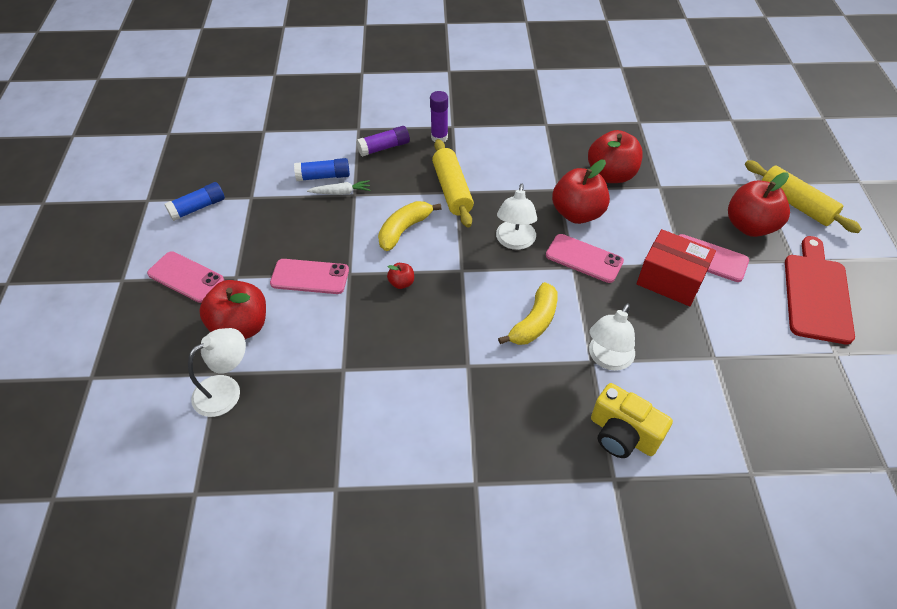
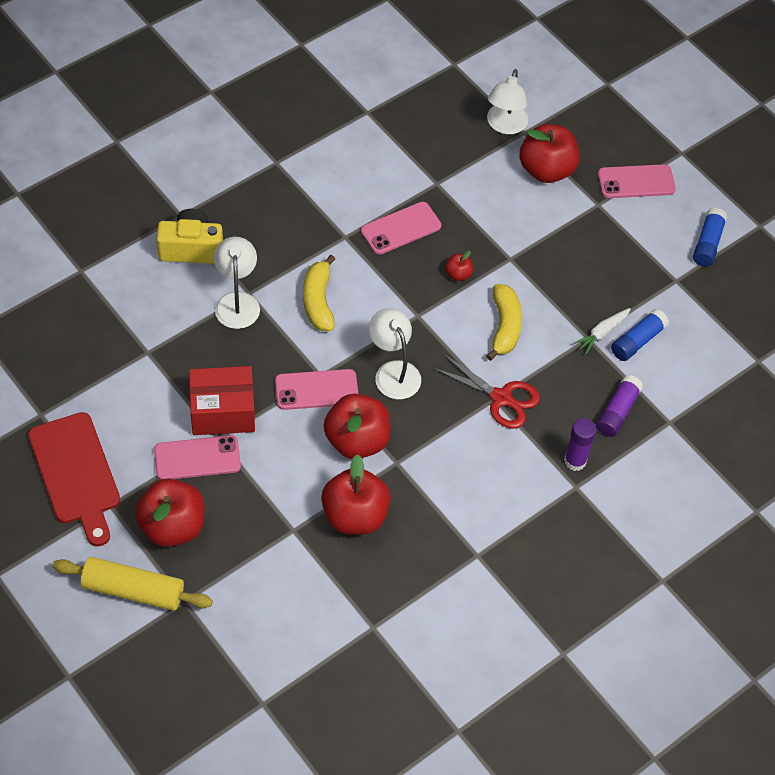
camera: 140 degrees right, 5 degrees up
(310, 277) = (539, 237): pink phone -> pink phone (400, 228)
(452, 190) = (501, 398): yellow rolling pin -> red scissors

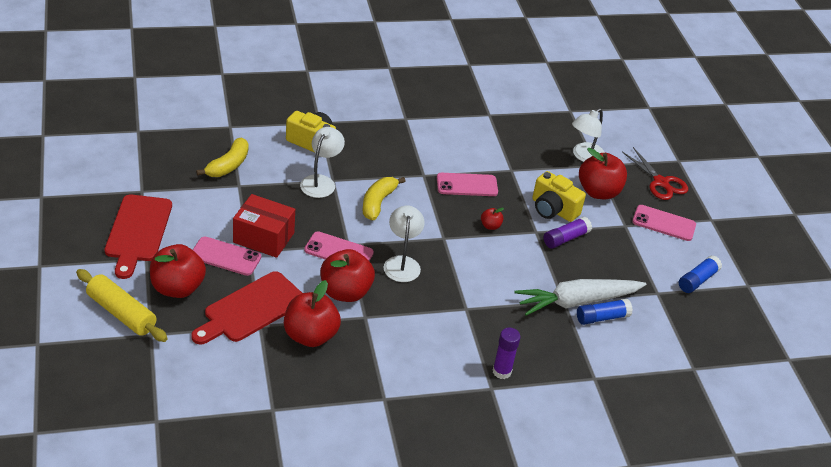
camera: 25 degrees right, 15 degrees down
(270, 514) = (251, 309): none -> red cutting board
(501, 398) = (471, 310): red scissors -> red scissors (660, 182)
(504, 327) = (504, 269): yellow banana -> yellow banana (228, 165)
(511, 218) = (553, 209): none -> yellow camera
(602, 333) = (577, 302): white carrot -> white carrot, size x2.22
(617, 412) = (556, 355): purple glue stick -> purple glue stick (565, 238)

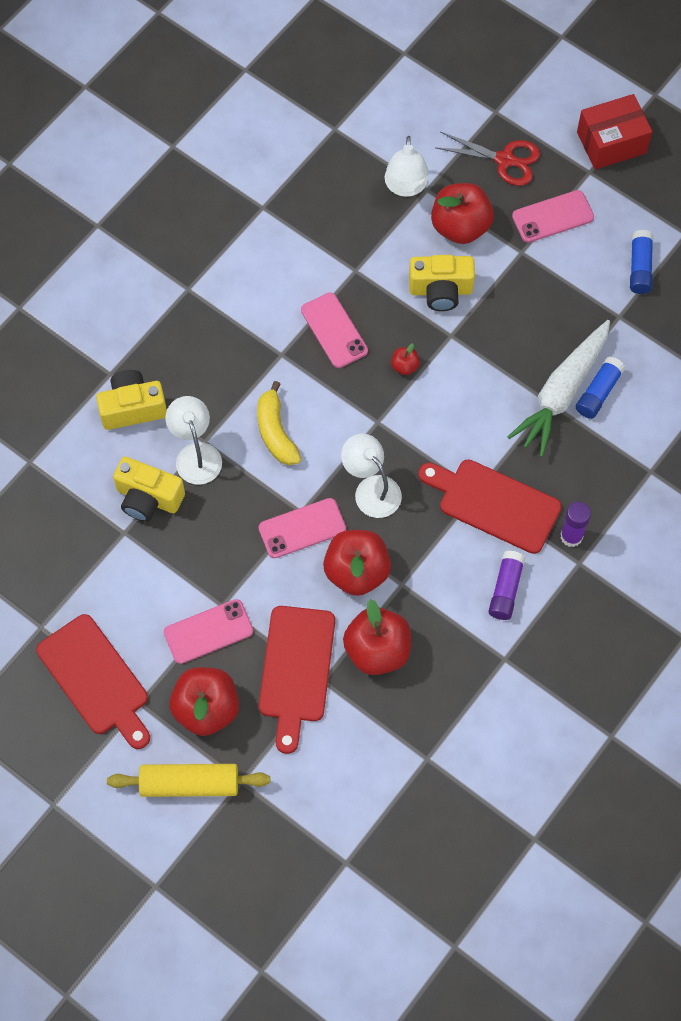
camera: 35 degrees left, 25 degrees up
(228, 165) = (86, 516): yellow banana -> none
(263, 237) = (218, 576): red box -> red box (611, 143)
(270, 181) = (148, 498): none -> yellow camera
(467, 185) = (334, 330): pink phone -> pink phone turned 75 degrees counterclockwise
(470, 321) = (494, 504): none -> red cutting board
(565, 238) = (485, 320): purple glue stick -> purple glue stick (505, 589)

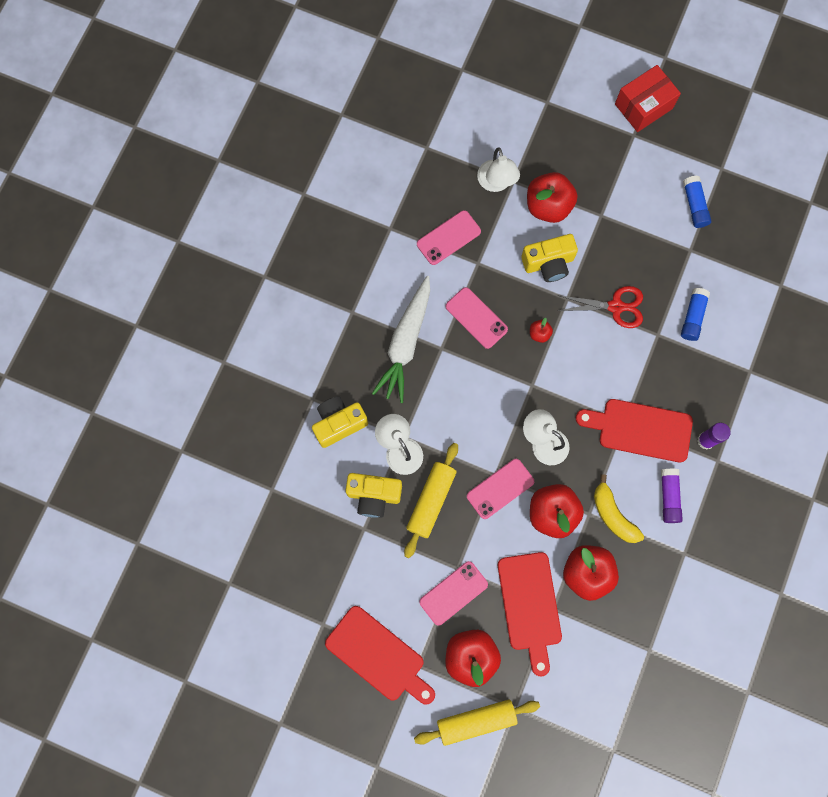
camera: 15 degrees left, 10 degrees up
(214, 521) = (431, 501): none -> yellow rolling pin
(275, 432) = (456, 414): yellow banana -> yellow banana (613, 515)
(504, 160) = (566, 141): red scissors -> red scissors (615, 307)
(552, 217) = (616, 180): pink phone -> pink phone (448, 238)
(562, 393) = (665, 324): white carrot -> white carrot (405, 343)

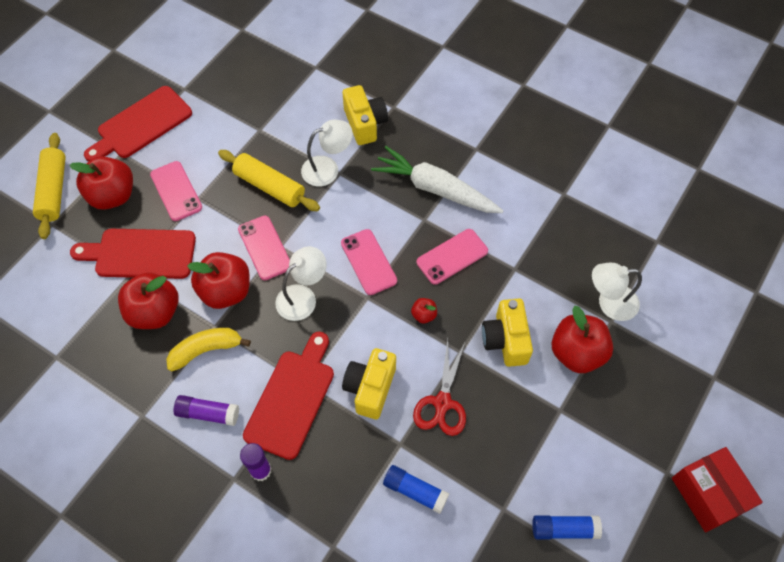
camera: 100 degrees right, 15 degrees down
(374, 495) = (288, 141): yellow camera -> yellow camera (370, 388)
(448, 238) = (547, 245): pink phone -> pink phone (368, 262)

